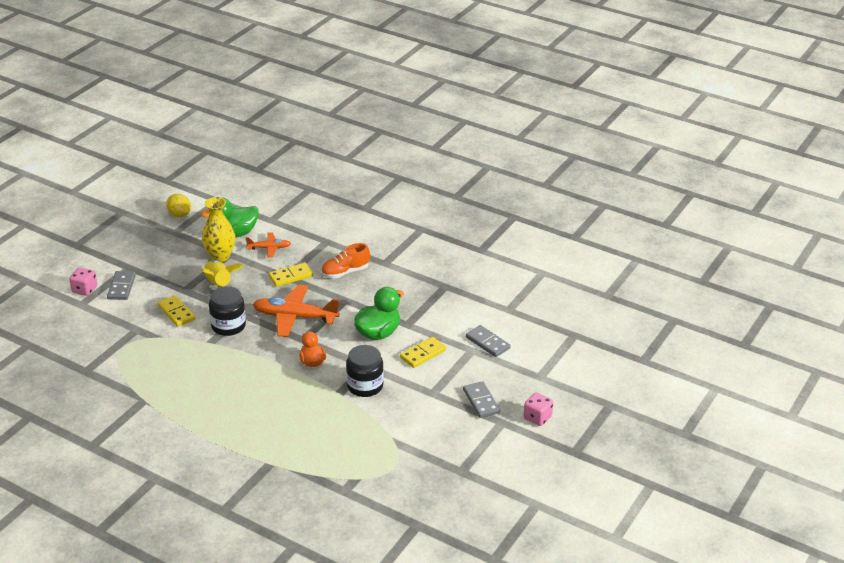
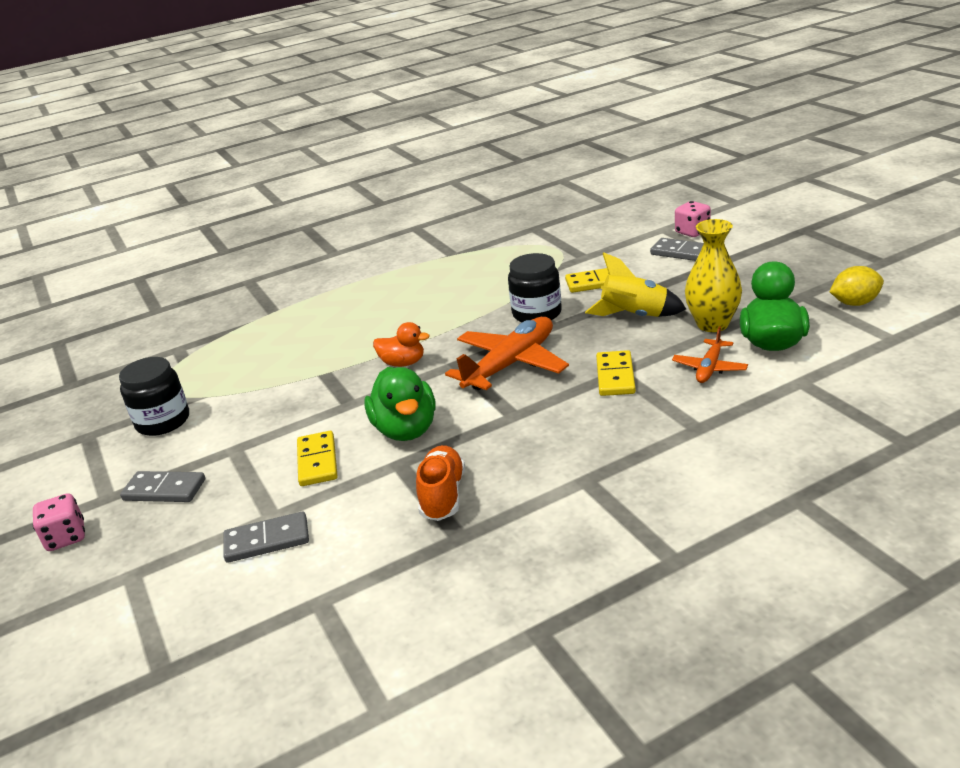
camera: 125 degrees right, 5 degrees down
(345, 272) = (588, 430): orange shoe -> orange shoe (443, 495)
(365, 386) = (313, 395): black jar -> black jar (163, 421)

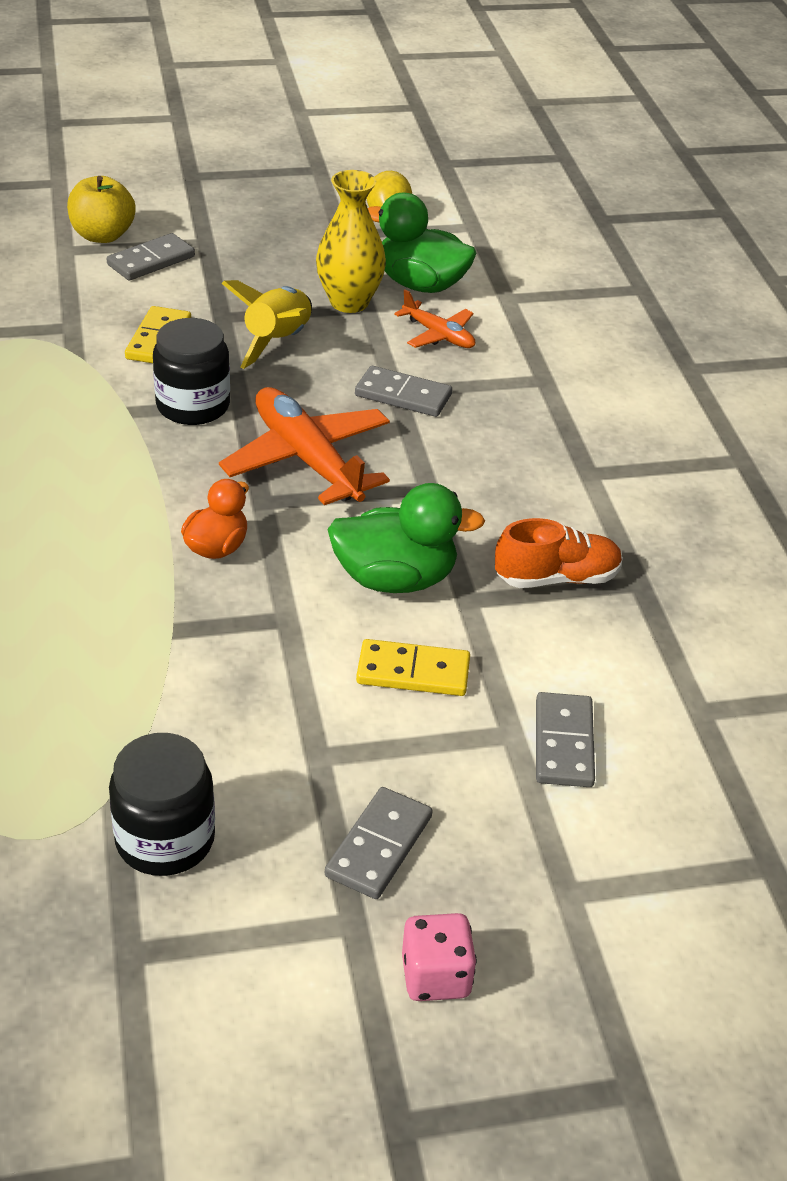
camera: 80 degrees left, 10 degrees up
(443, 495) = (557, 578): orange shoe -> orange shoe turned 150 degrees clockwise
(615, 376) = (403, 395): yellow domino -> grey domino
(692, 232) = (102, 235): pink dice -> yellow apple

